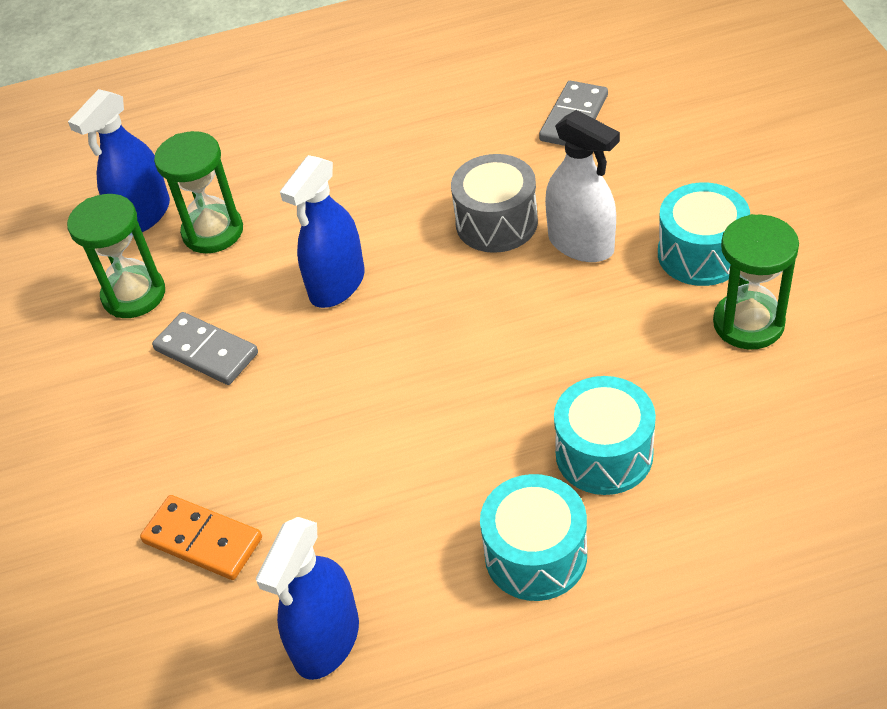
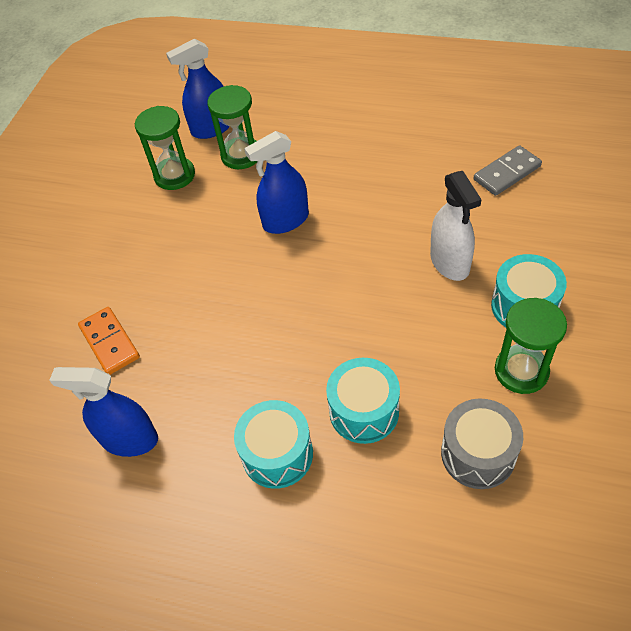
camera: 30 degrees right, 5 degrees up
(206, 352) = (187, 228): grey domino -> none
(326, 640) = (129, 439): blue spray bottle -> blue spray bottle turned 45 degrees clockwise
(496, 223) = (407, 223): grey drum -> grey drum (478, 454)

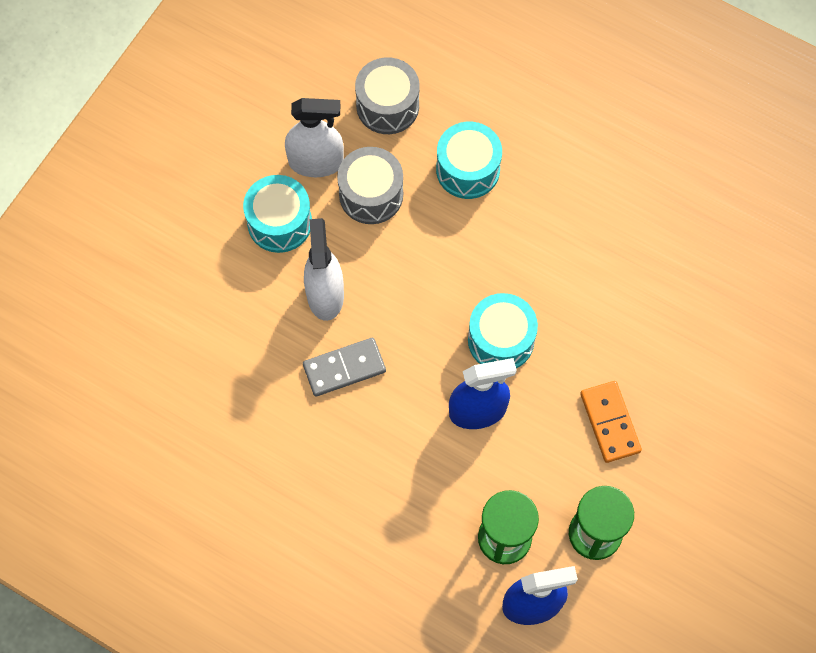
camera: 170 degrees left, 15 degrees up
(109, 342) = (695, 316): orange domino -> orange domino (610, 422)
(129, 439) = (683, 208): blue spray bottle -> none
(277, 454) = (554, 156): turquoise drum -> turquoise drum (501, 340)
(451, 357) = (371, 194): none -> grey drum
(507, 173) = (207, 391): grey domino -> grey domino (344, 368)
(521, 371) = (316, 162): green hourglass -> white spray bottle

